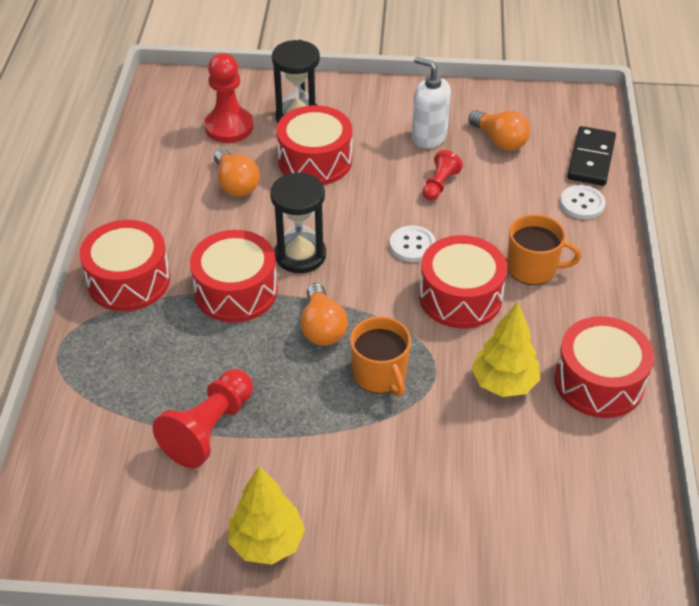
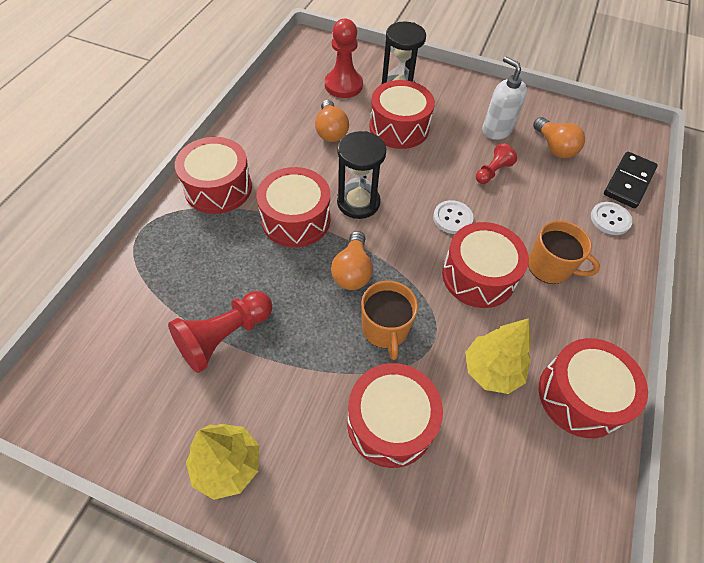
camera: 15 degrees right, 10 degrees up
(418, 458) = (390, 422): none -> red drum

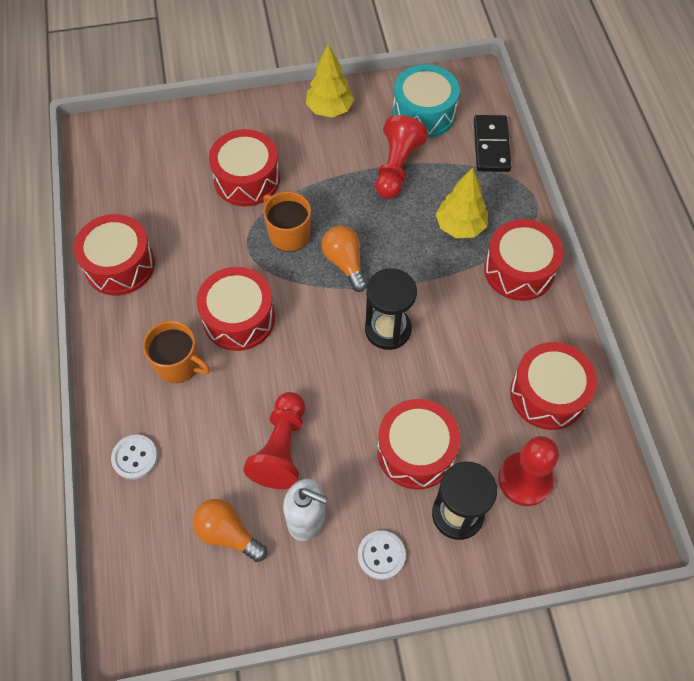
camera: 150 degrees right, 5 degrees up
(134, 386) = (423, 113): none -> turquoise drum
(296, 219) = (427, 280): red drum -> red drum (548, 394)
(331, 131) = (480, 399): orange light bulb -> none
(452, 218) = (291, 364): white button -> white button (381, 555)
(491, 370) = (193, 247): yellow tree -> yellow tree (460, 226)
(492, 172) = (281, 448): red pawn -> red pawn, size x1.73
(550, 267) = (178, 364): orange mug -> orange mug turned 150 degrees counterclockwise
(628, 182) = (126, 529): black domino -> black domino (491, 146)

